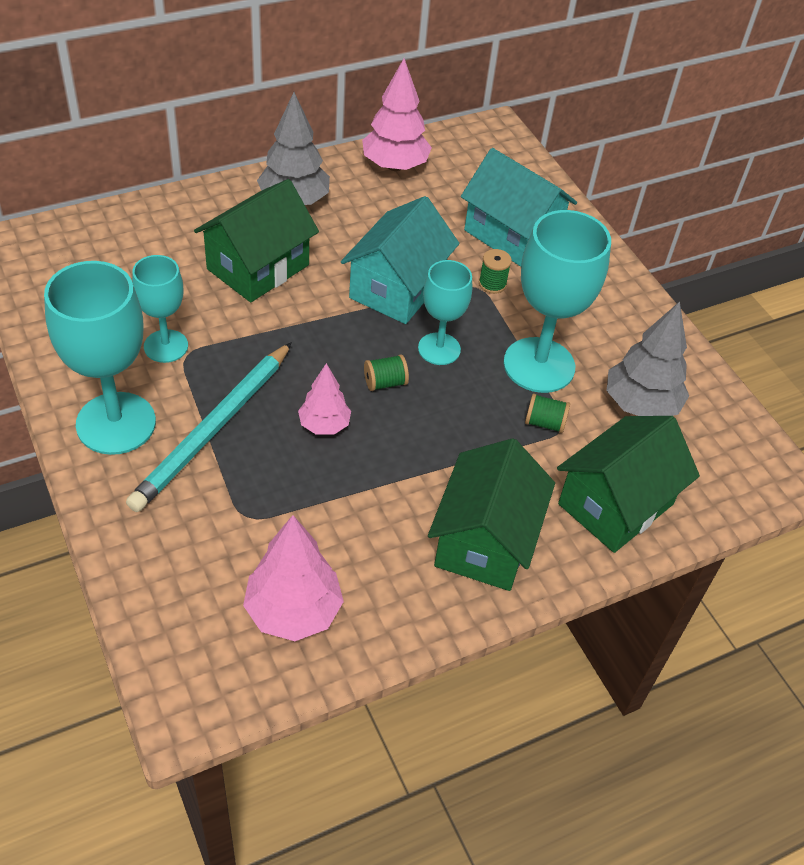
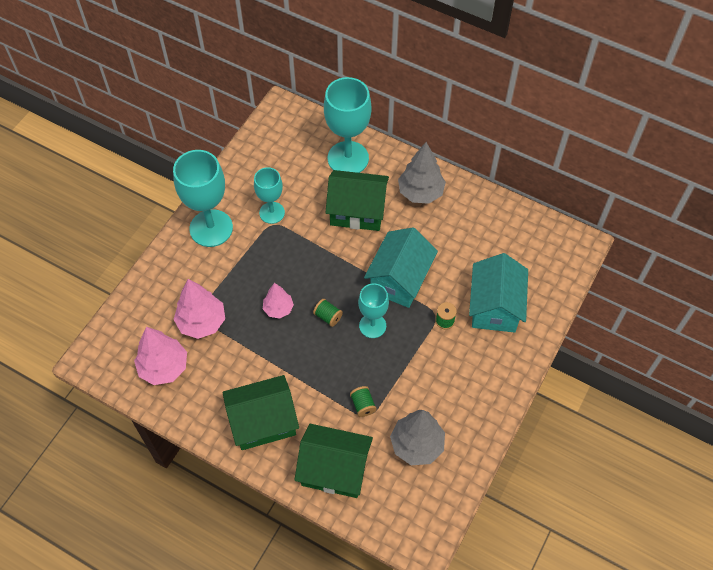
camera: 60 degrees right, 10 degrees up
(214, 429) = (239, 267): turquoise pencil -> none
(395, 166) = (495, 217): pink tree -> pink tree (202, 322)
(397, 288) = (399, 279): turquoise house -> turquoise house turned 60 degrees counterclockwise
(539, 365) = (402, 379): turquoise goblet -> turquoise goblet (348, 158)

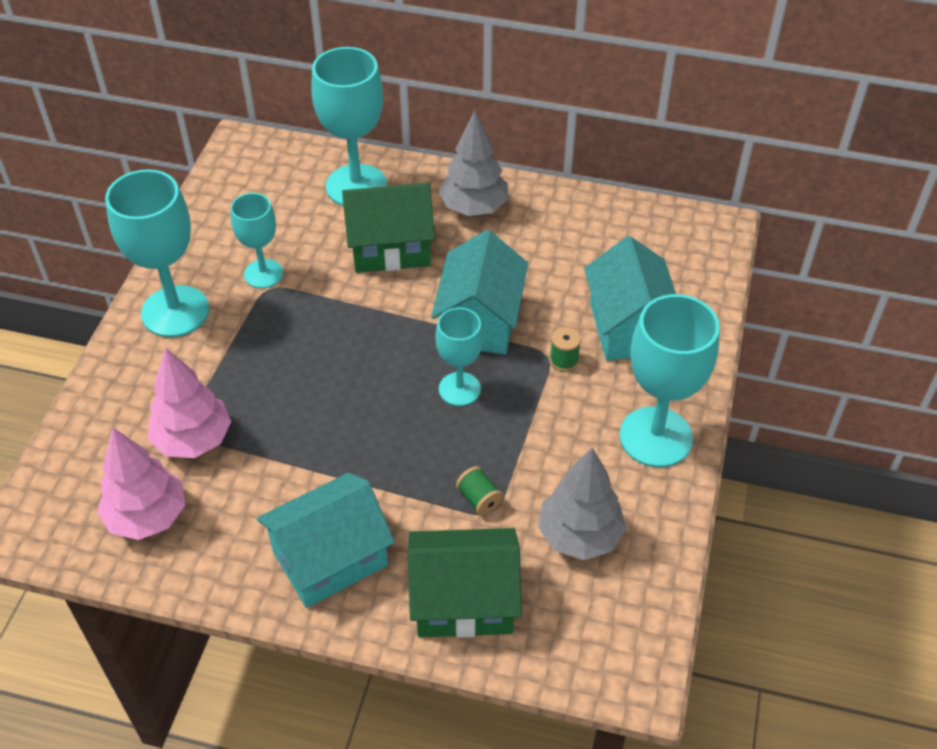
camera: 15 degrees left, 10 degrees down
(263, 422) = (330, 558): green house -> turquoise house
(278, 309) = (309, 397): pink tree -> none
(328, 316) = (388, 391): green spool -> none
(486, 389) = (655, 437): none -> turquoise goblet

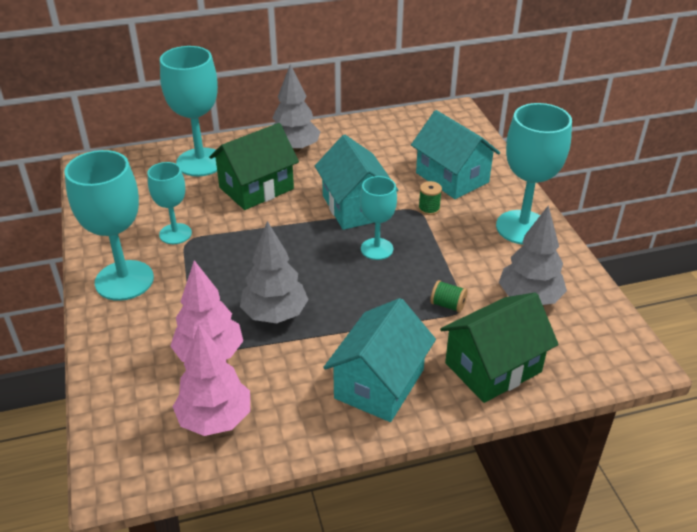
camera: 30 degrees left, 10 degrees down
(289, 423) = (275, 314): none -> grey tree

